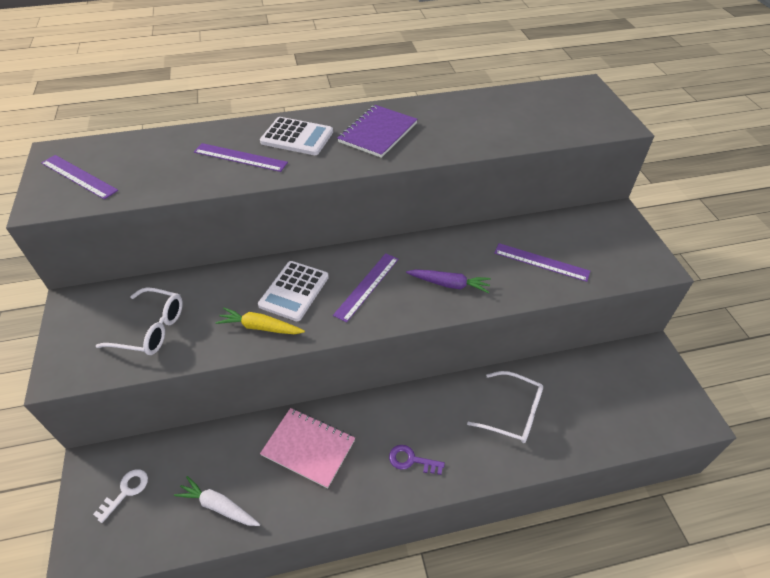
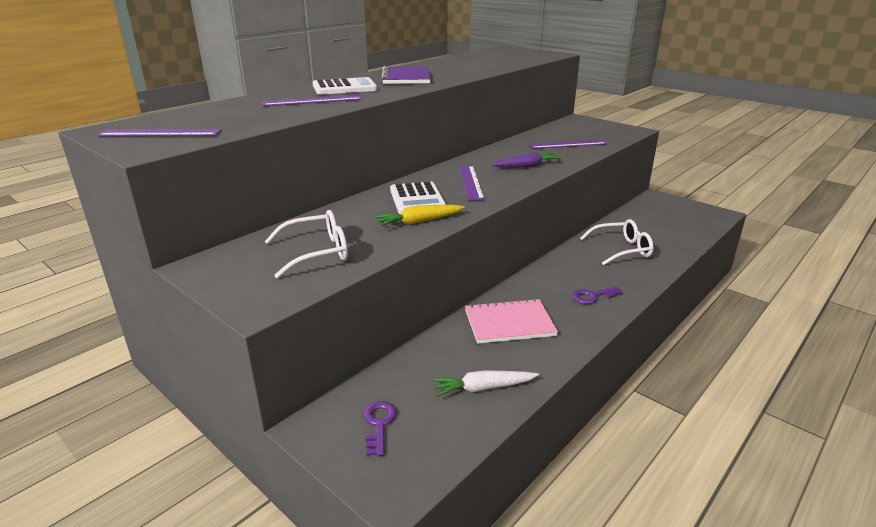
camera: 35 degrees left, 20 degrees down
(126, 491) = (379, 424): white key -> purple key

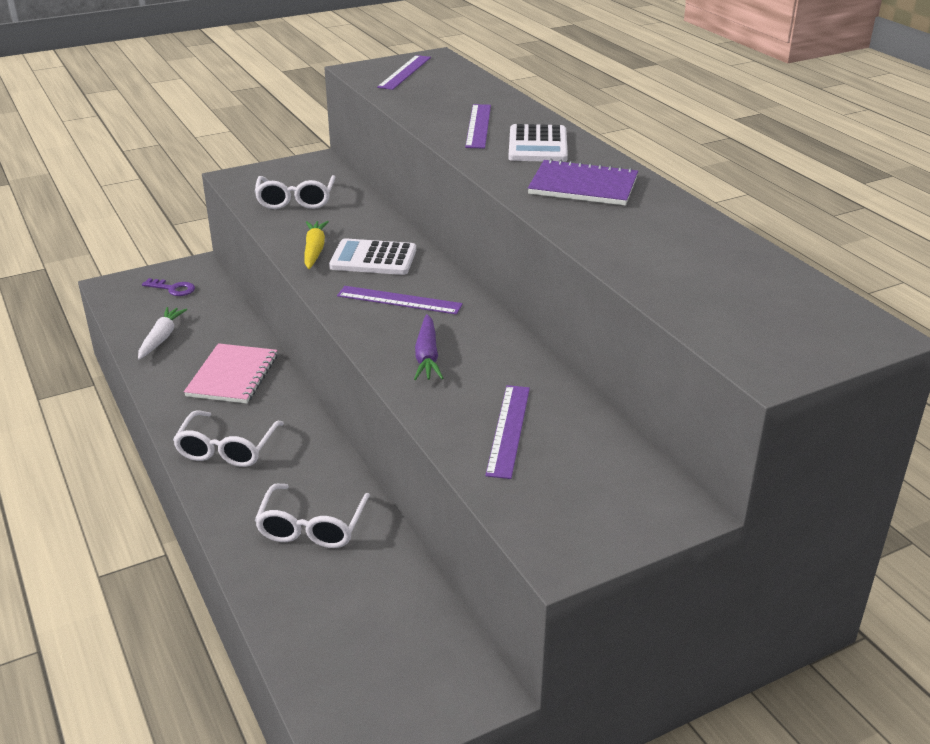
camera: 110 degrees right, 5 degrees up
(593, 296) = (227, 449): purple key -> white glasses

